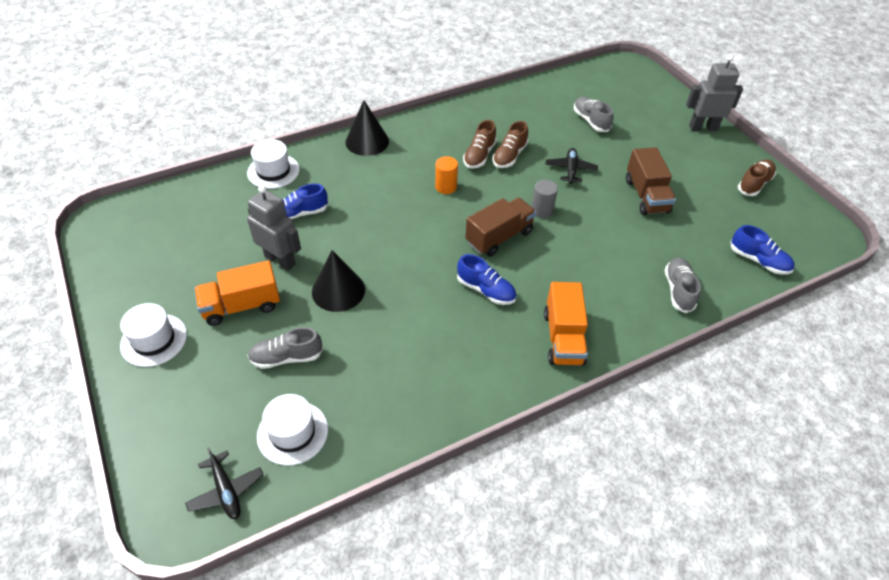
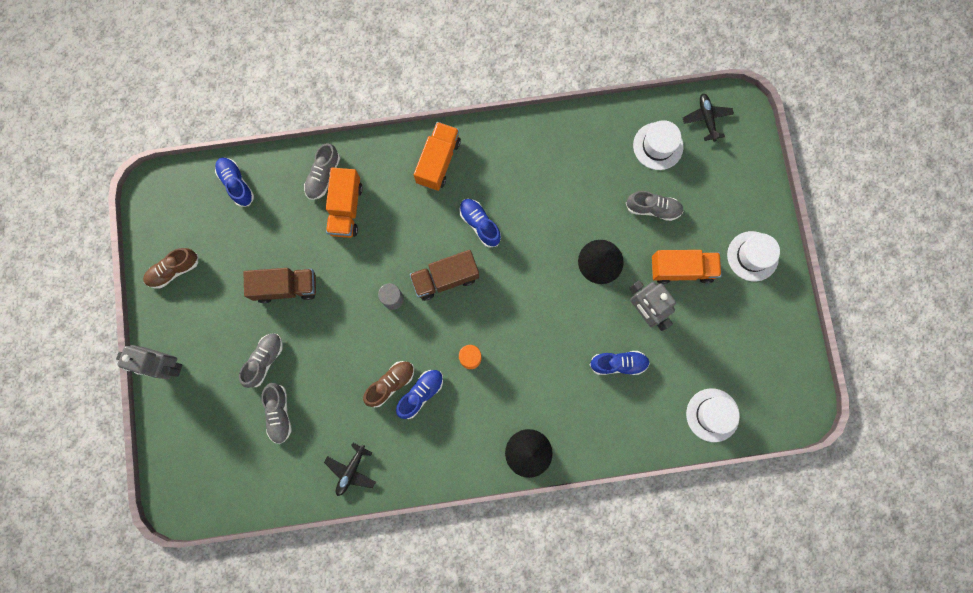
camera: 160 degrees left, 30 degrees up
(273, 171) = (633, 434): white hat -> white hat (712, 415)
(479, 156) = (421, 394): brown shoe -> blue shoe
(570, 170) = (339, 345): black plane -> black plane (351, 470)
(627, 147) = (264, 360): none -> grey shoe
(634, 268) = (346, 209): none -> orange truck
(646, 196) = (286, 287): brown truck -> brown truck turned 75 degrees clockwise

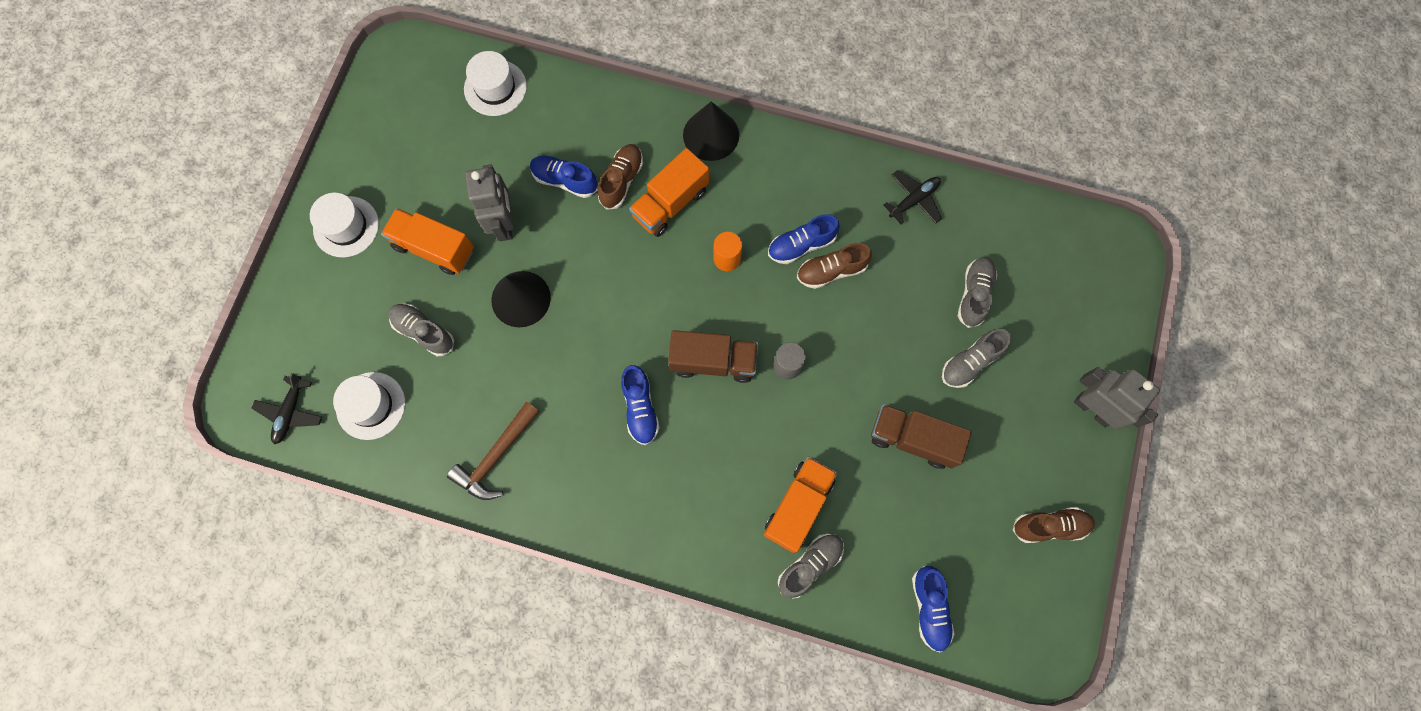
camera: 155 degrees left, 5 degrees down
(438, 161) = (652, 514): orange truck -> orange truck (670, 203)
(558, 152) = (496, 456): none -> brown hammer
(576, 383) = (621, 181): none -> brown shoe

